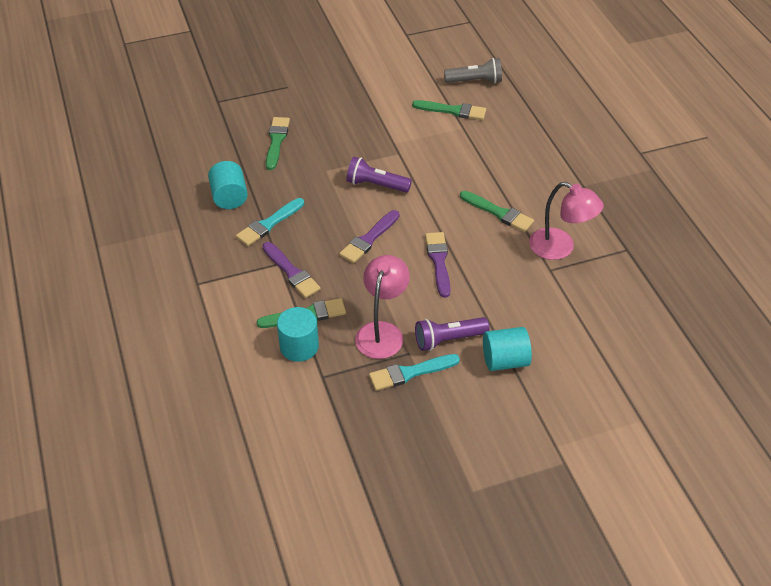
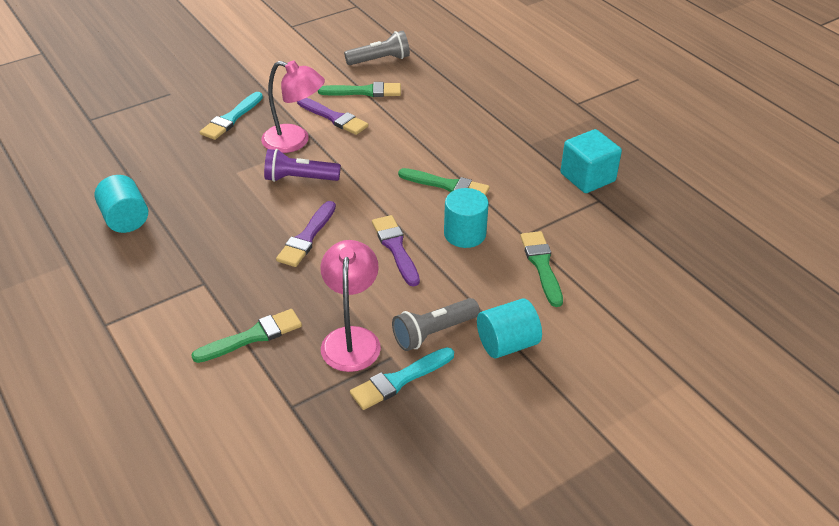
camera: 15 degrees left, 5 degrees down
(269, 224) = (181, 241): turquoise brush -> turquoise brush (231, 118)
(276, 141) = (170, 150): green brush -> green brush (541, 265)
(291, 272) = (222, 290): purple brush -> purple brush (334, 117)
(299, 346) = (253, 376): turquoise cylinder -> turquoise cylinder (465, 234)
(448, 339) = (433, 332): purple flashlight -> grey flashlight
(560, 248) = (527, 211): pink lamp -> pink lamp (295, 141)
(624, 226) = (587, 177): none -> turquoise cube

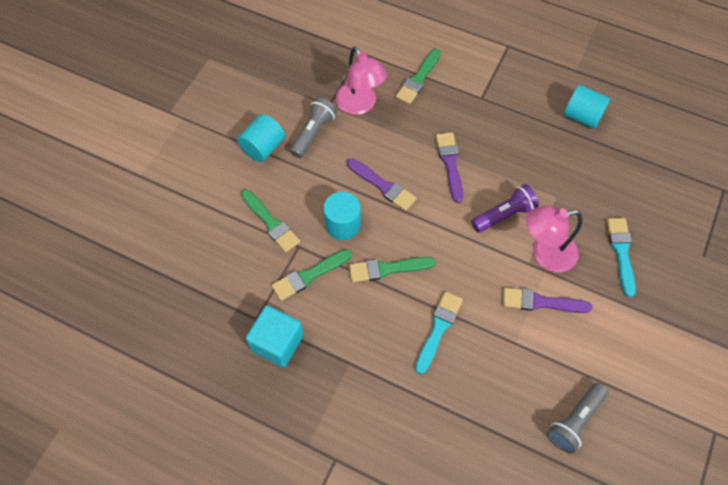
camera: 150 degrees right, 20 degrees up
(364, 91) = (546, 357): green brush -> green brush (309, 276)
(399, 380) = (313, 94): turquoise brush -> turquoise brush (438, 329)

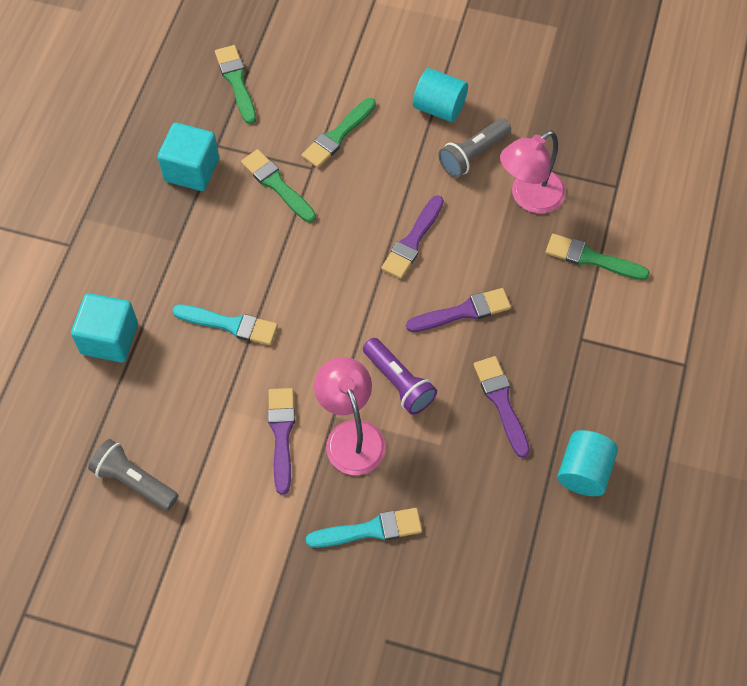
camera: 80 degrees right, 0 degrees up
(313, 133) = (473, 155): grey flashlight -> grey flashlight turned 120 degrees clockwise
(342, 224) = (350, 207): turquoise cylinder -> none
(387, 269) = (299, 261): green brush -> green brush (236, 81)
(439, 430) = (109, 339): none -> turquoise cube
(526, 153) = (501, 402): none -> purple brush

